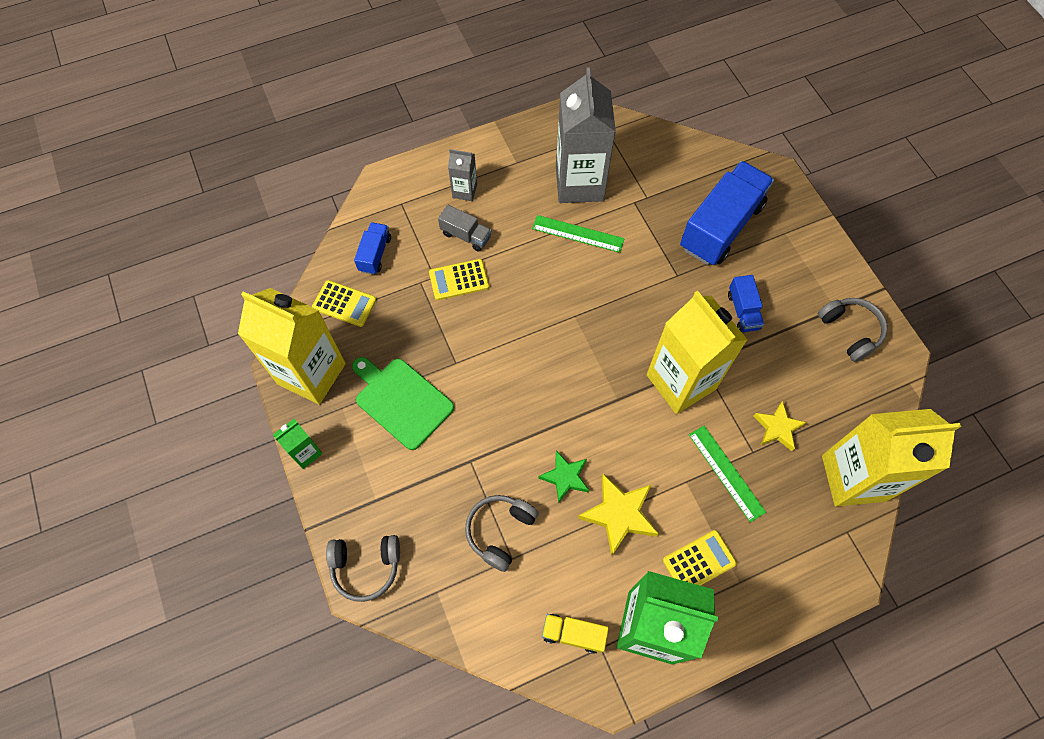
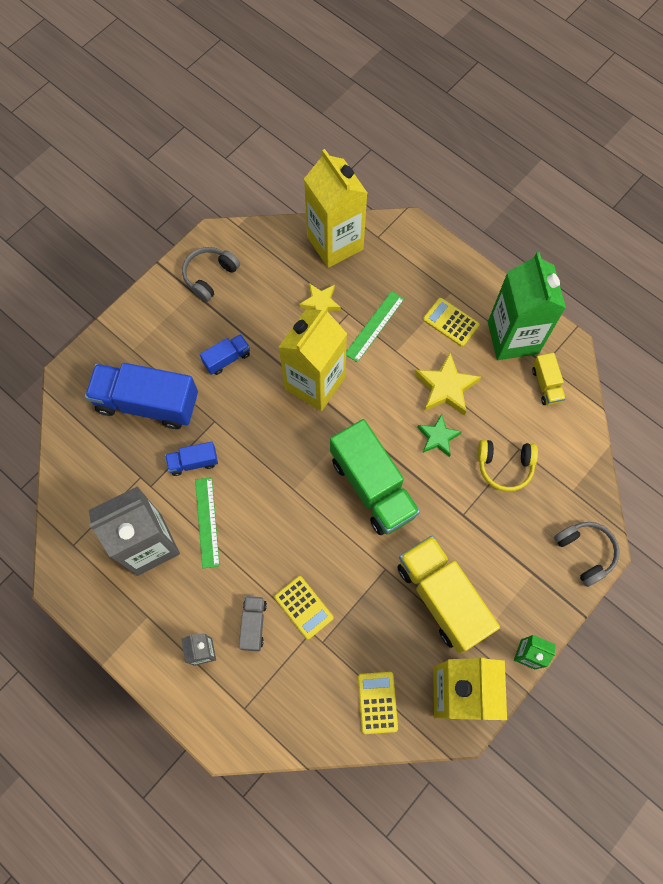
camera: 115 degrees left, 5 degrees up
(375, 254) = (312, 703): blue truck -> blue truck (193, 462)
(401, 401) = (442, 597): green cutting board -> yellow truck
(500, 531) = (504, 466): grey headphones -> yellow headphones
(543, 388) = (372, 486): none -> green truck

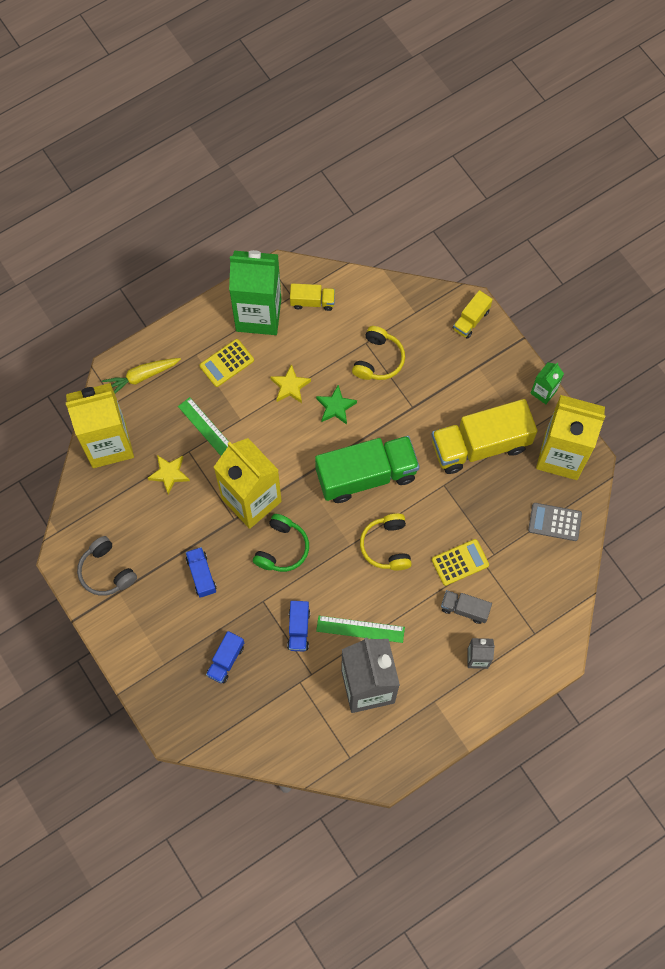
camera: 75 degrees left, 0 degrees up
(147, 403) = (226, 660): blue truck -> blue truck, size x0.47
(272, 424) = (282, 548): none -> green headphones
(302, 526) = (386, 546): none -> yellow headphones
(377, 702) = (554, 522): yellow calculator -> grey calculator
(411, 251) = (141, 377): none -> yellow carrot
(446, 387) = (290, 386): yellow star -> yellow star, size x0.66
(585, 552) = (471, 320): grey headphones -> yellow truck

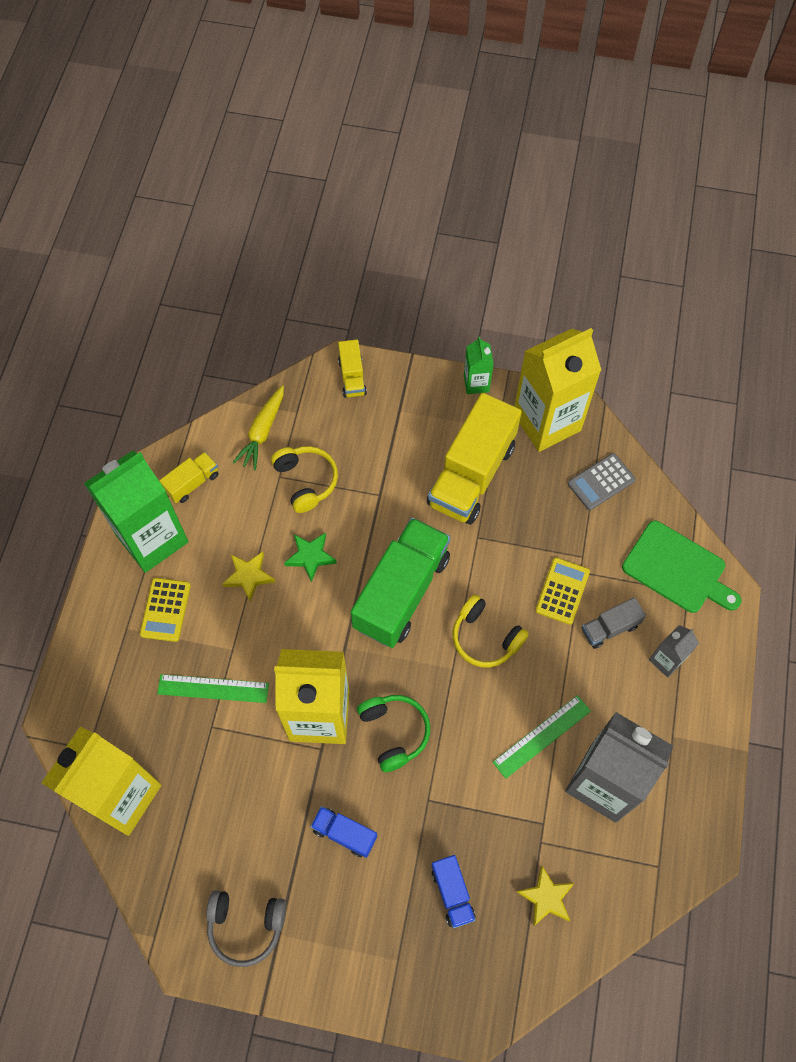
camera: 45 degrees left, 5 degrees down
(141, 377) = (91, 699): yellow carrot -> yellow carrot (262, 432)
(169, 474) = (214, 766): yellow star -> yellow star (546, 897)
(299, 629) = (488, 793): blue truck -> none
(543, 615) = (677, 569): none -> green cutting board

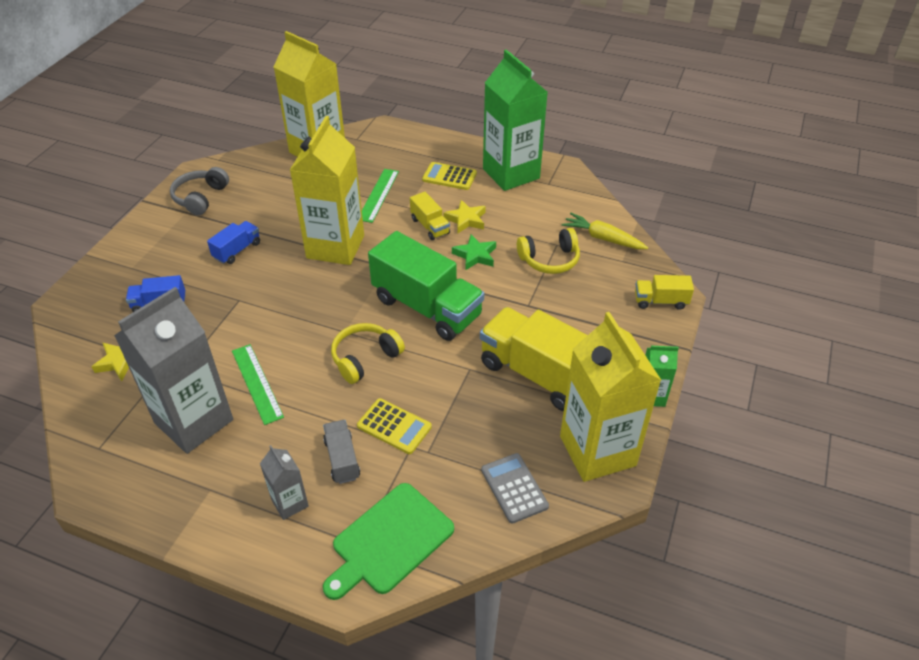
camera: 100 degrees right, 20 degrees down
(192, 483) = (557, 196): yellow truck -> yellow truck (430, 226)
(394, 732) = (303, 287): green headphones -> none

